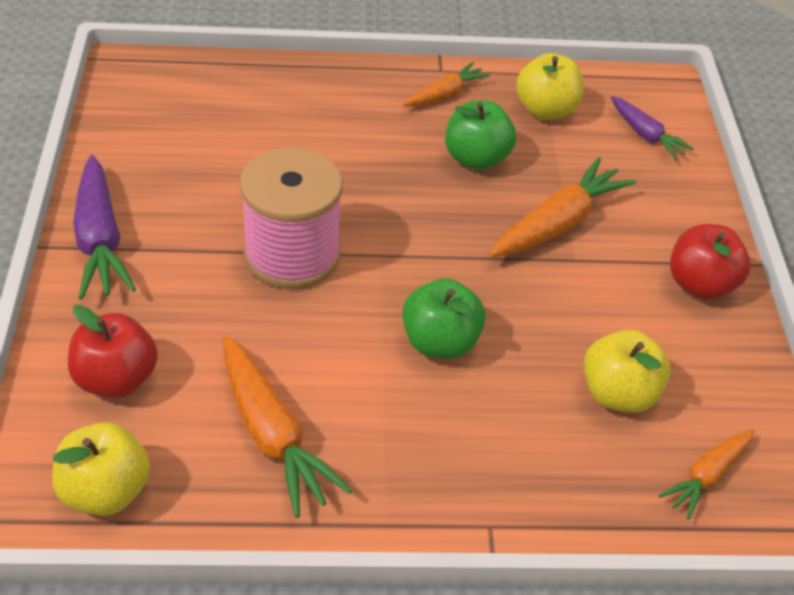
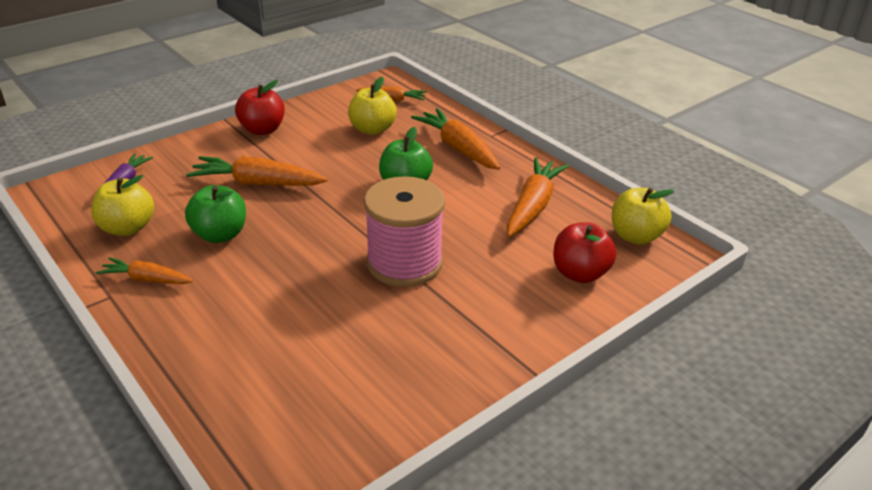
camera: 125 degrees left, 10 degrees down
(100, 239) = (499, 354): purple carrot -> none
(485, 457) = (458, 148): none -> orange carrot

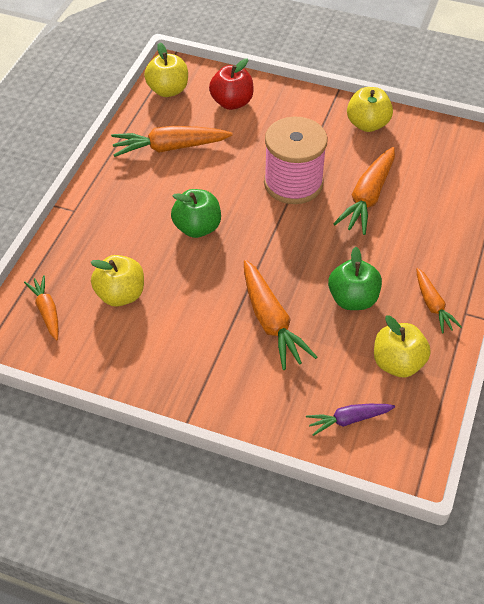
camera: 120 degrees left, 15 degrees up
(262, 130) = (182, 379): red apple -> none
(448, 371) = (367, 124): none -> yellow apple
(458, 148) = (113, 221): orange carrot -> orange carrot (368, 197)

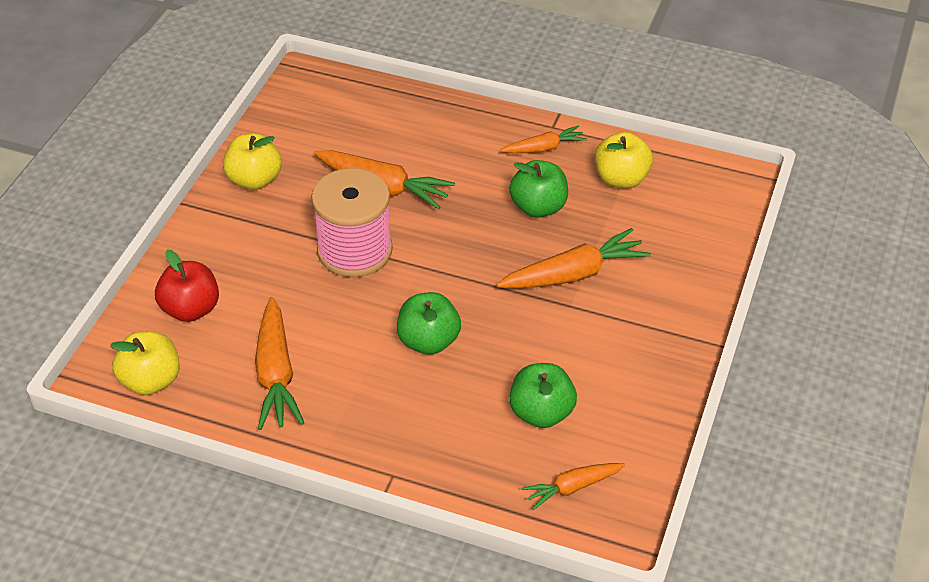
camera: 90 degrees left, 5 degrees down
(120, 295) = (541, 413): yellow apple -> green apple
(349, 420) = (694, 218): purple carrot -> none

